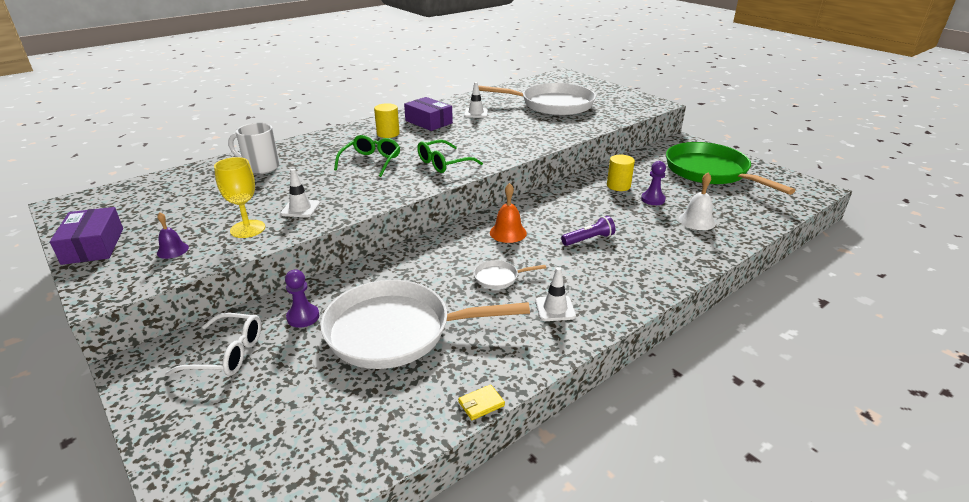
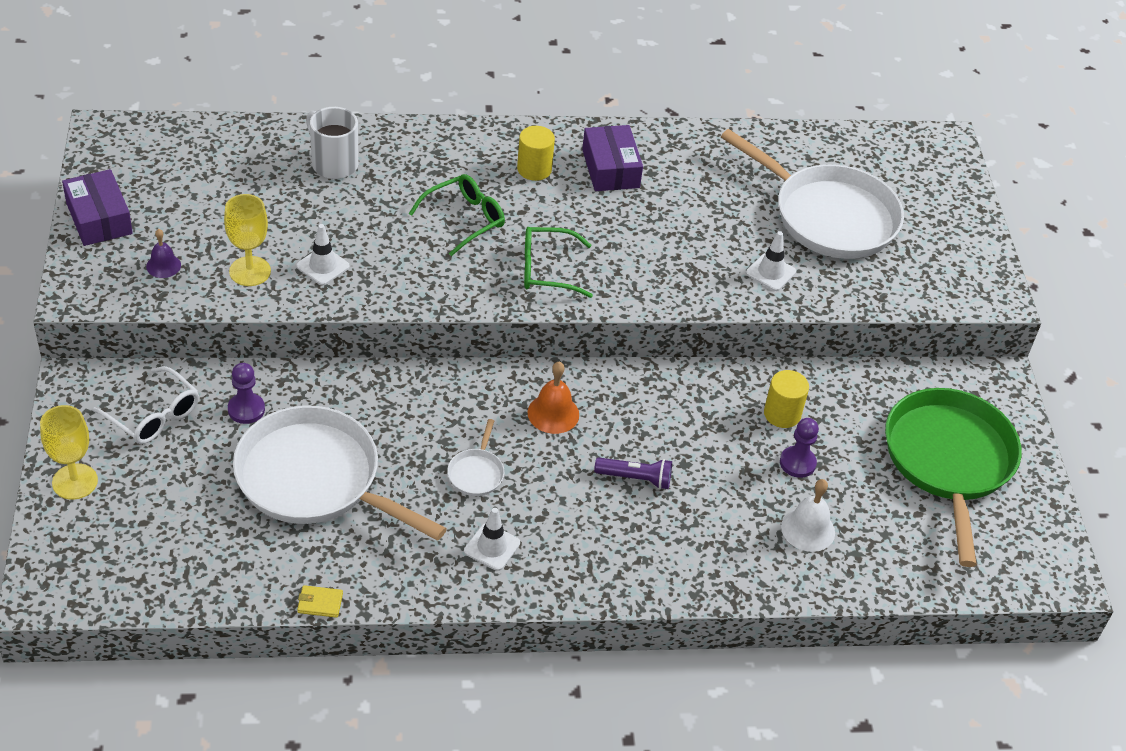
camera: 30 degrees right, 15 degrees up
(93, 246) = (99, 218): purple box -> purple box turned 45 degrees counterclockwise
(185, 434) = (75, 481): none -> yellow goblet
(476, 113) = (695, 180): white traffic cone -> white traffic cone (770, 272)
(499, 278) = (476, 473): white pan -> white pan turned 105 degrees counterclockwise

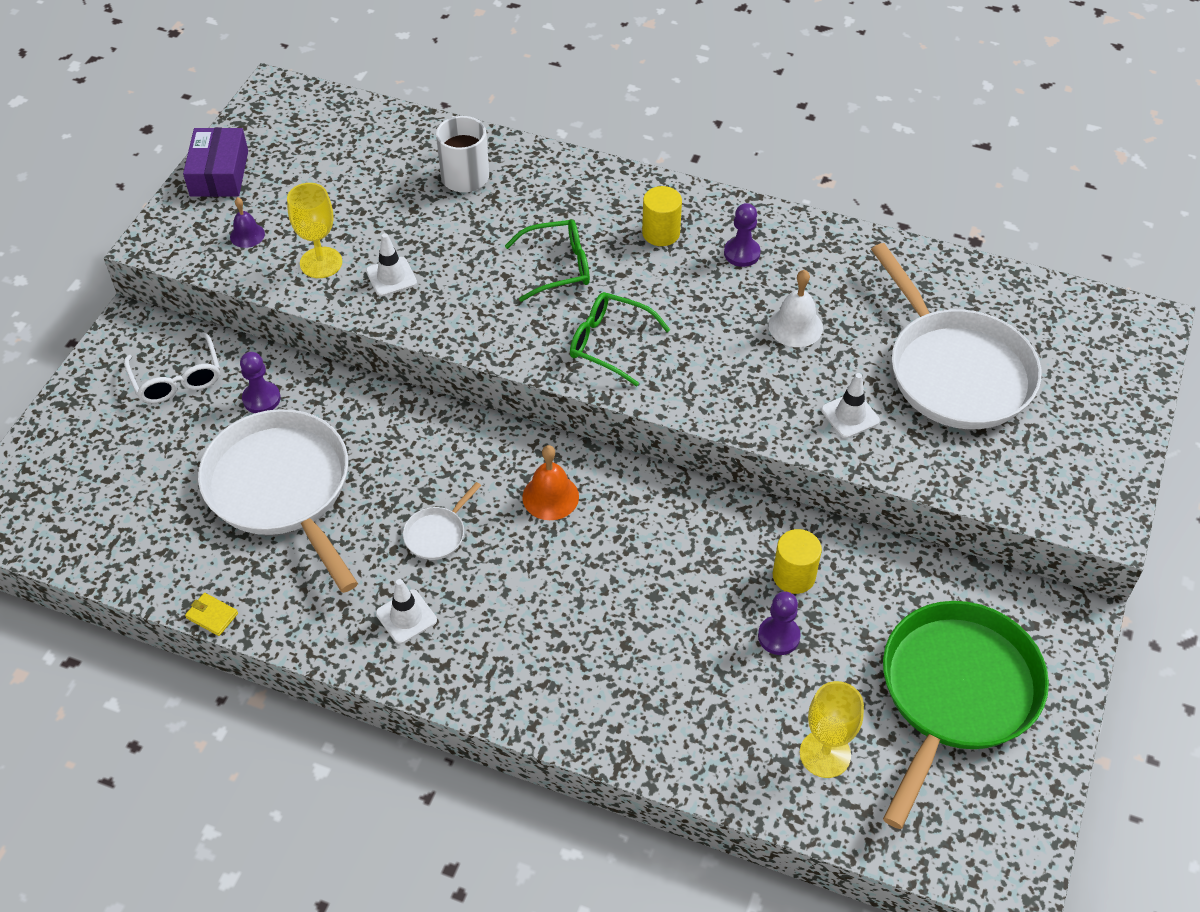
camera: 30 degrees right, 5 degrees up
(75, 481) = (73, 421): yellow goblet -> yellow goblet (825, 754)
(610, 168) = (742, 253): purple box -> purple pawn
(635, 478) = (593, 594): purple flashlight -> none
(808, 529) = (746, 715): white bell -> white bell (795, 326)

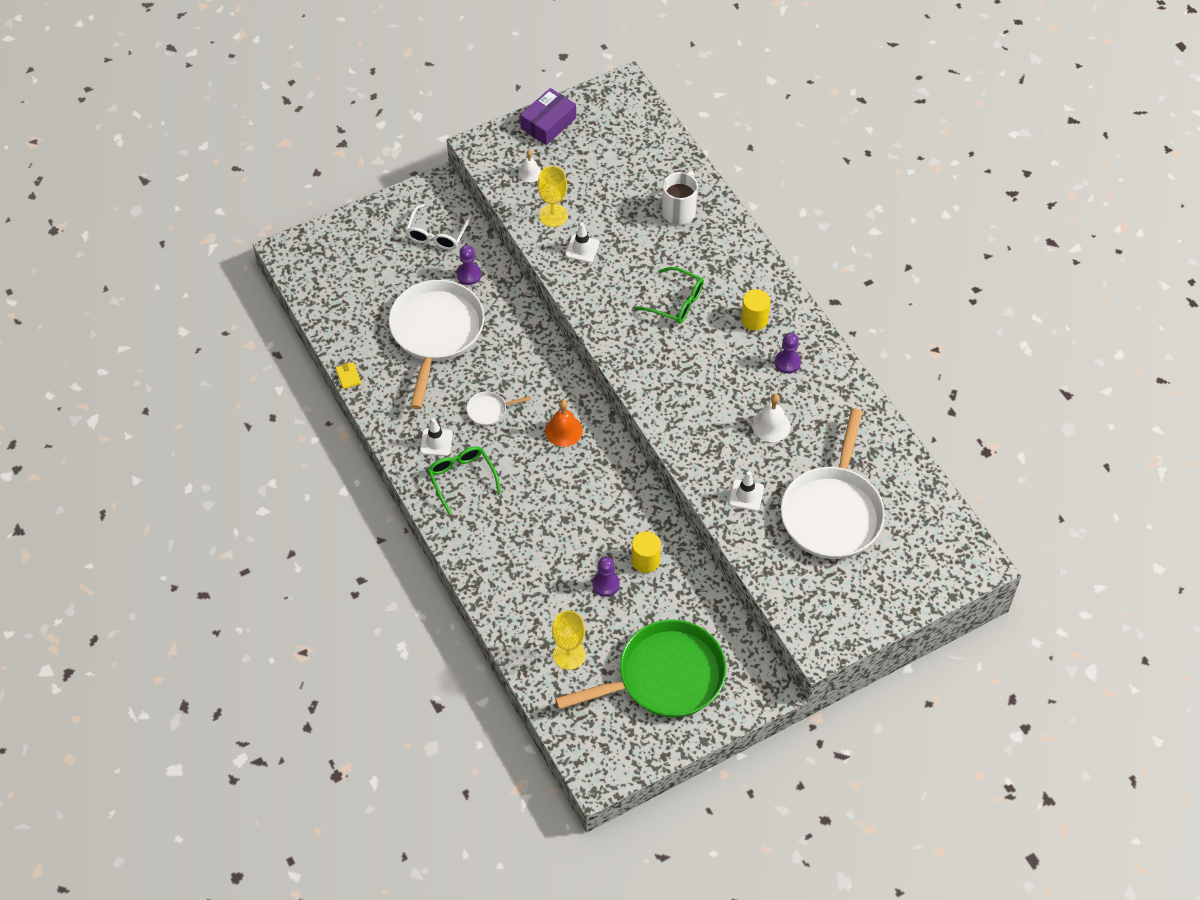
camera: 40 degrees right, 5 degrees up
(247, 235) = (530, 173): purple bell -> white bell
(609, 343) = (659, 366): green glasses -> green glasses (462, 478)

